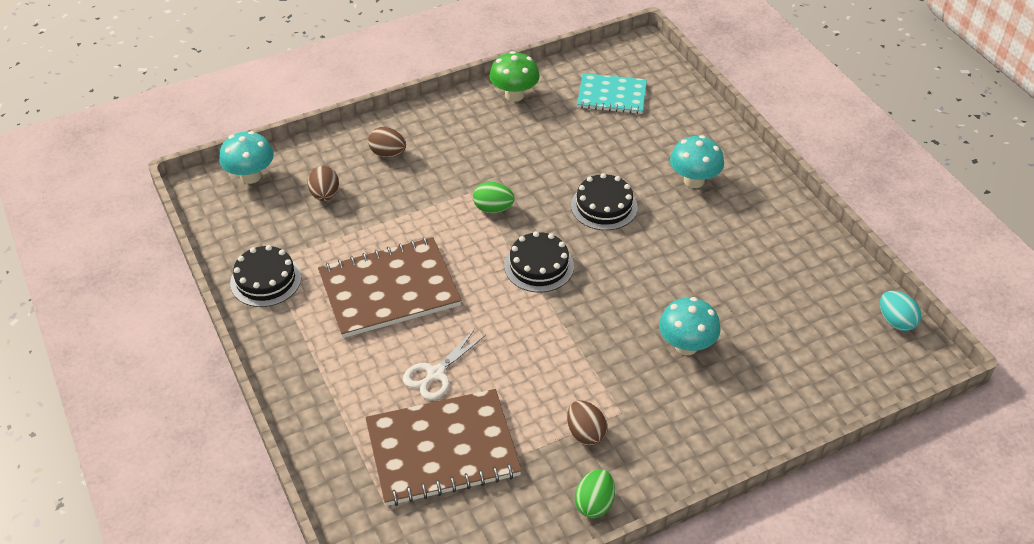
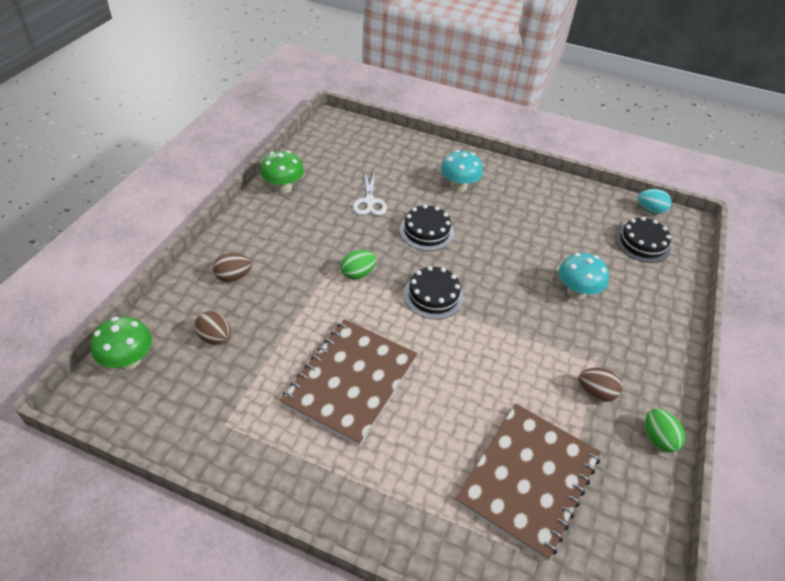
camera: 45 degrees left, 0 degrees up
(250, 176) = (129, 361): turquoise mushroom -> green mushroom
(265, 280) = (239, 442): black cake -> black cake (642, 243)
(436, 373) = (457, 423): white scissors -> white scissors (369, 201)
(612, 95) = (349, 158): turquoise notebook -> none

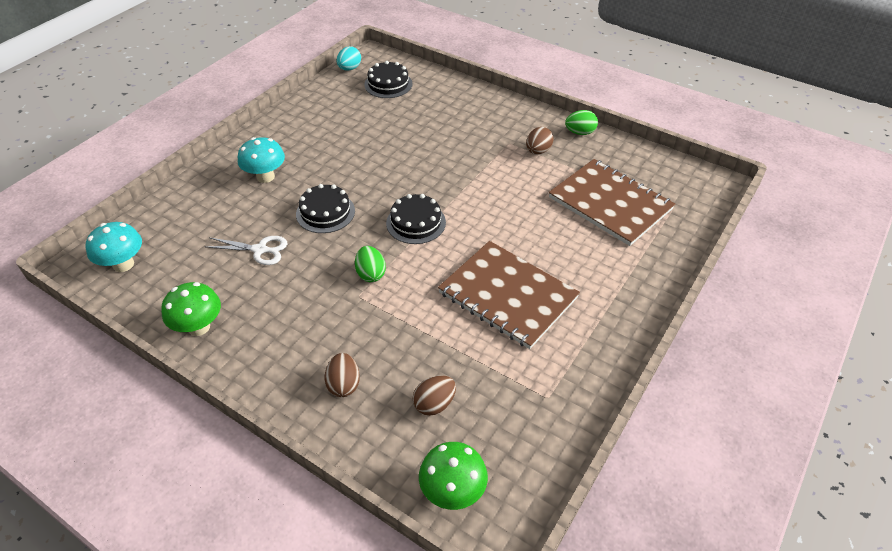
camera: 75 degrees left, 0 degrees up
(576, 292) = (434, 134): turquoise mushroom -> turquoise mushroom (123, 264)

